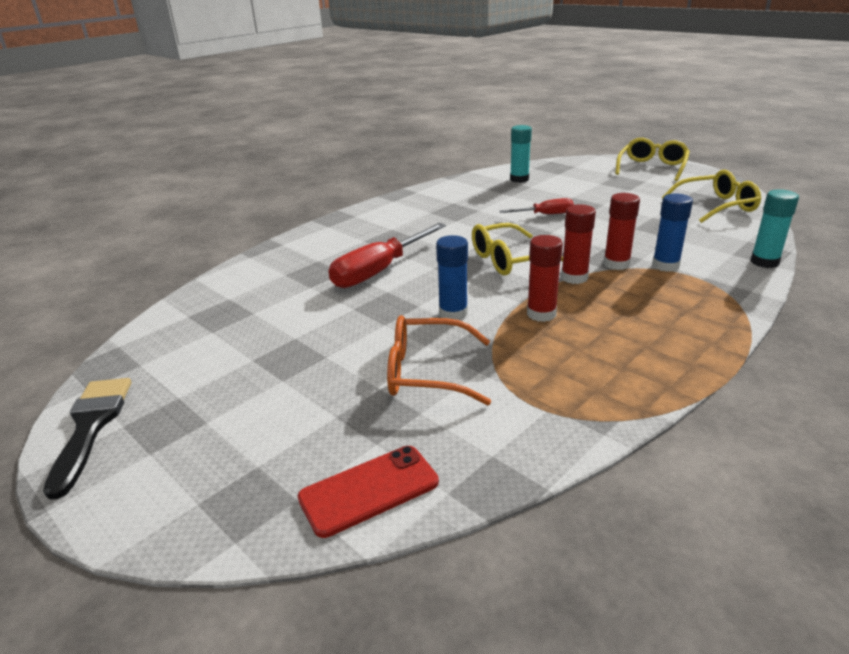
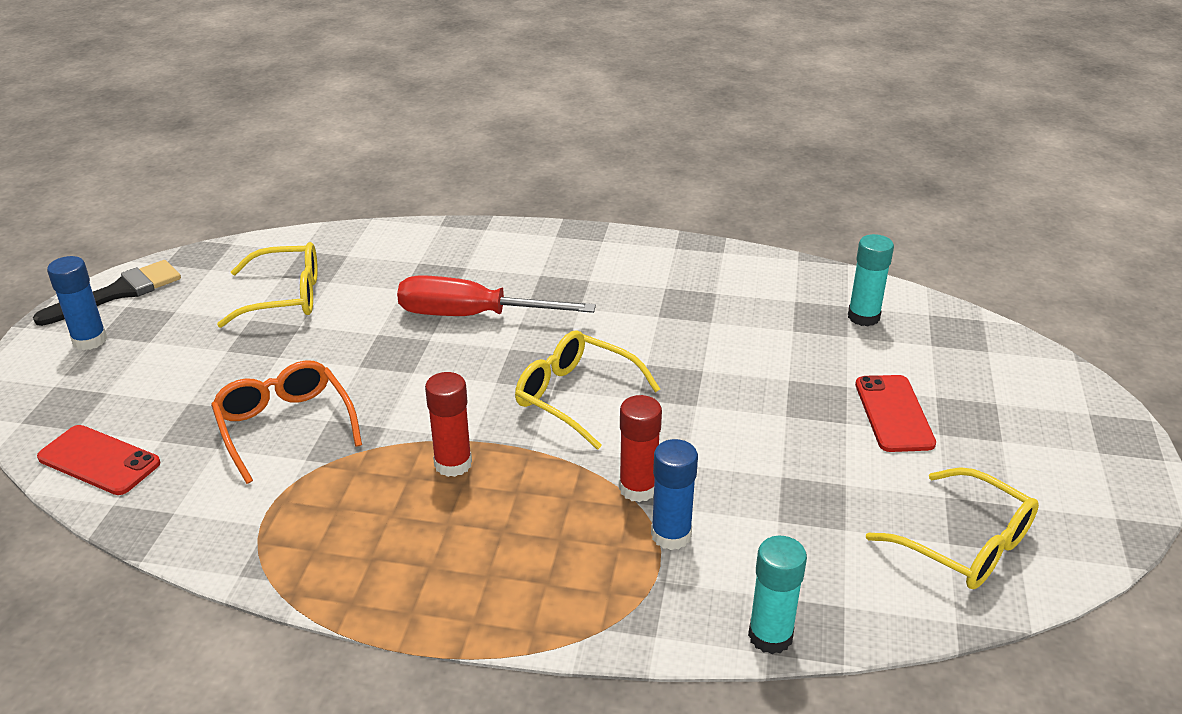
camera: 55 degrees right, 5 degrees up
(453, 313) = (411, 401): blue glue stick -> blue glue stick (90, 340)
(545, 215) = (750, 381): red screwdriver -> none
(574, 277) = (567, 463): red glue stick -> none
(605, 194) = (894, 414): none -> red phone
(652, 168) = (1079, 433): yellow glasses -> yellow glasses (283, 297)

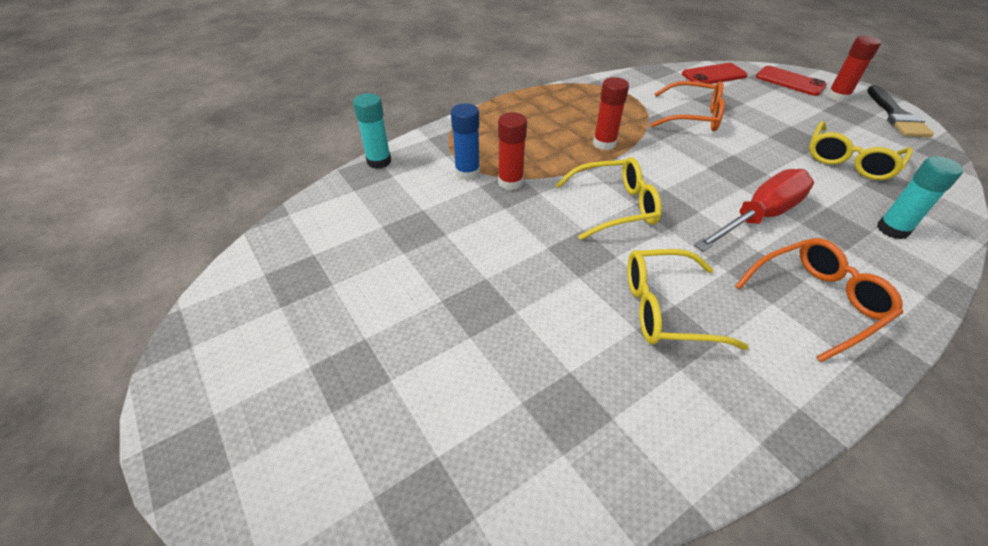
camera: 135 degrees right, 10 degrees up
(90, 340) = (837, 96): blue glue stick -> red glue stick
(560, 264) = (815, 302): none -> orange glasses
(863, 317) = (532, 447): turquoise glue stick -> turquoise glue stick (892, 229)
(894, 414) = (412, 333): red phone -> red phone (790, 81)
(963, 543) = (304, 258): yellow glasses -> yellow glasses (667, 309)

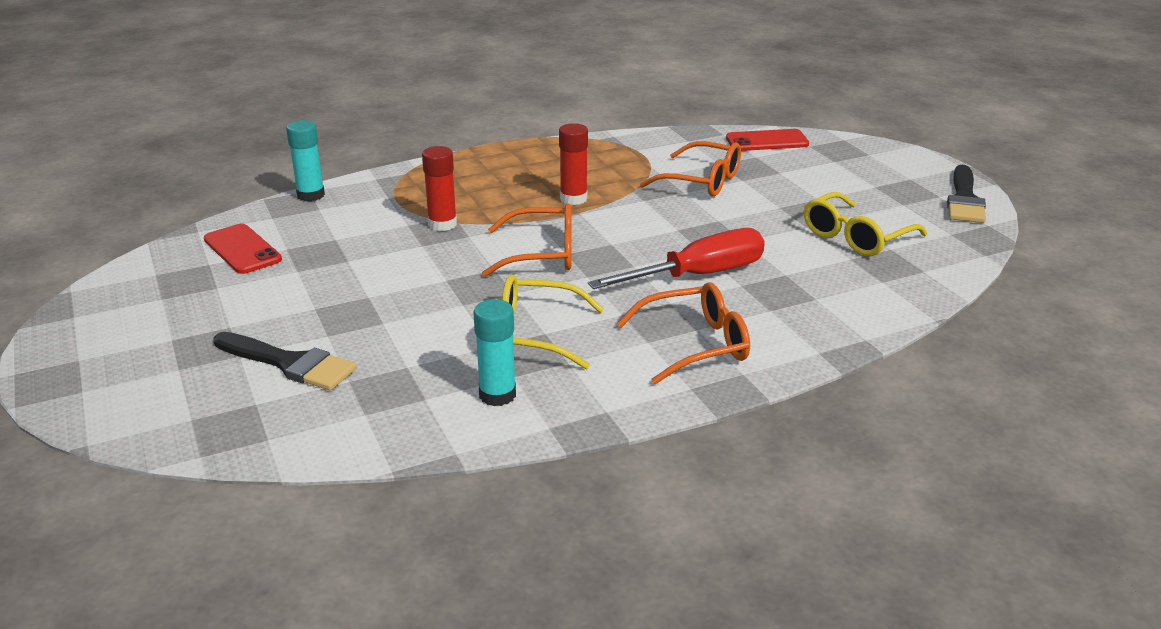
camera: 10 degrees right, 15 degrees down
(449, 385) = (290, 363): none -> black brush
(467, 172) = (401, 212): blue glue stick -> none
(613, 207) = (541, 254): yellow glasses -> orange glasses
(790, 81) = (861, 155): red phone -> red phone (242, 249)
(837, 96) = (908, 174): red glue stick -> none
(892, 229) = (840, 299): turquoise glue stick -> turquoise glue stick (497, 395)

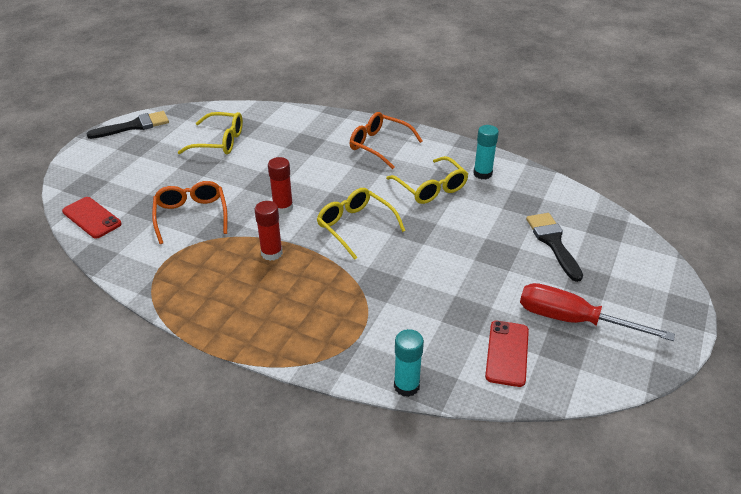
camera: 130 degrees left, 10 degrees up
(442, 224) = (368, 286): red glue stick -> red glue stick (283, 207)
(541, 254) = (356, 227): orange glasses -> yellow glasses
(698, 275) = (317, 169): red screwdriver -> red screwdriver (572, 320)

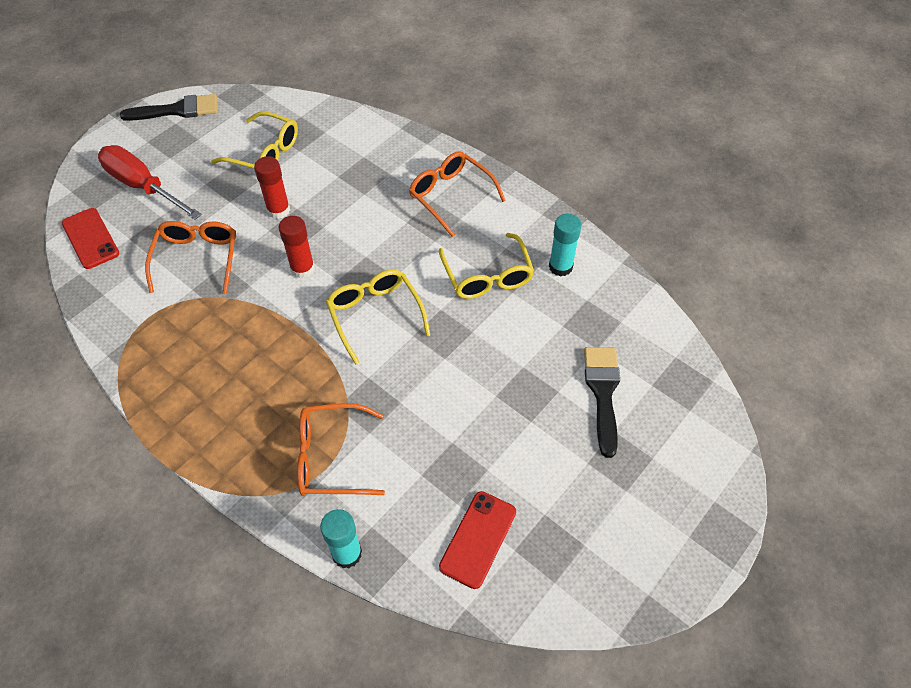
camera: 15 degrees right, 15 degrees up
(271, 253) = (266, 333): red glue stick -> red glue stick (278, 210)
(364, 324) = (332, 457): none -> orange glasses
(572, 320) = (576, 512): red screwdriver -> red screwdriver (143, 186)

